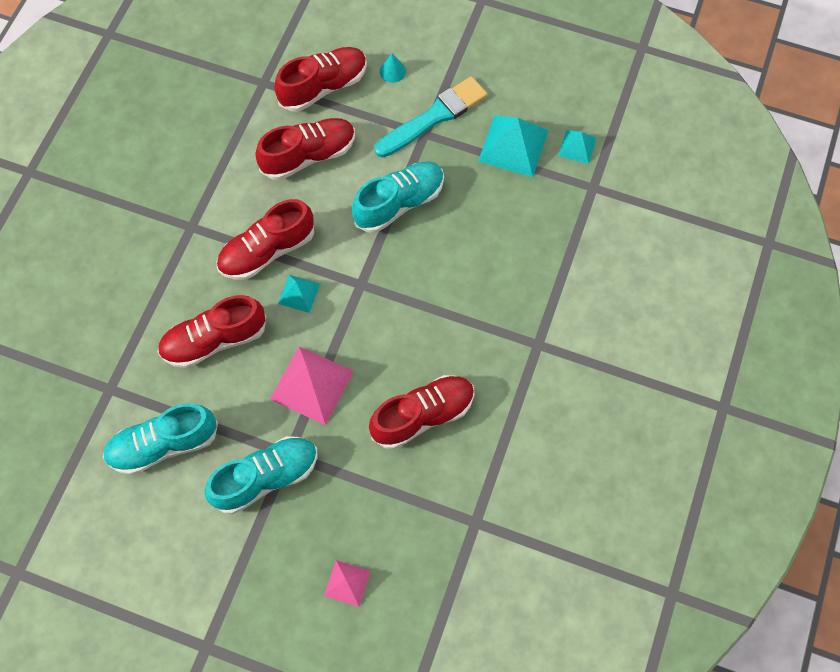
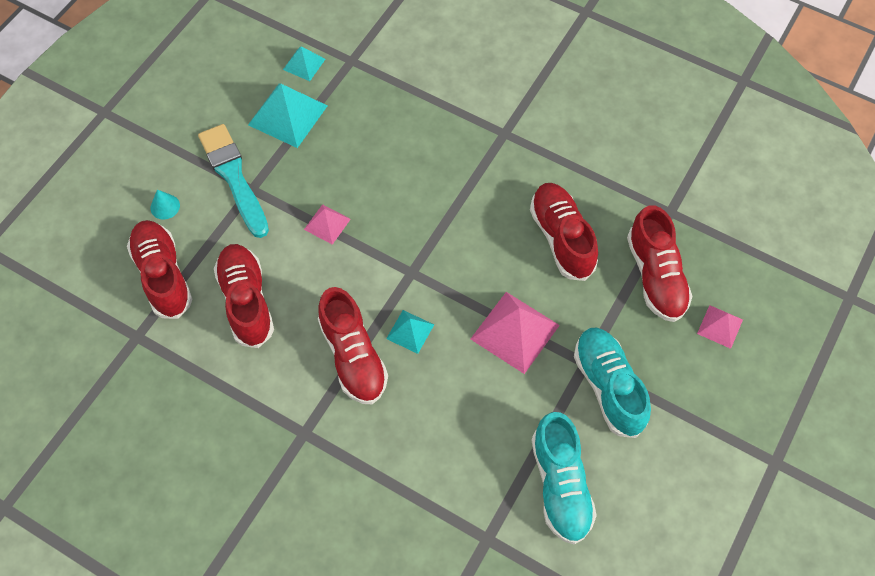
camera: 80 degrees left, 5 degrees down
(214, 340) = (448, 421): red shoe -> red shoe (655, 276)
(399, 203) = (327, 224): turquoise shoe -> pink pyramid

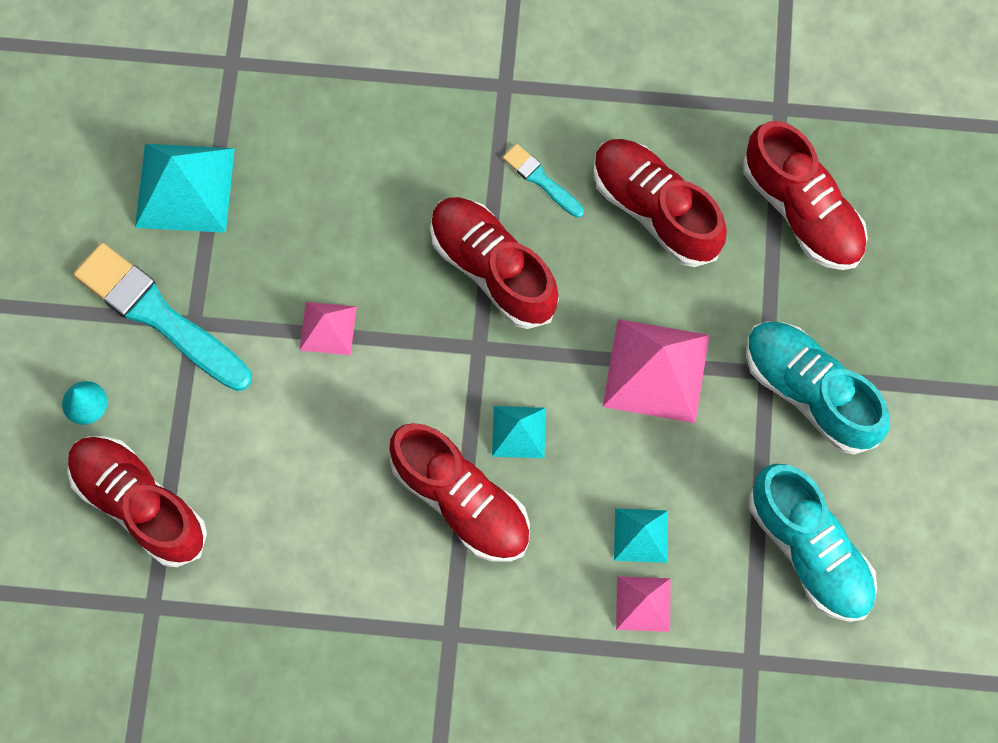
camera: 25 degrees left, 10 degrees up
(246, 301) = (276, 489): red shoe -> red shoe (493, 269)
(304, 64) = (166, 97): turquoise pyramid -> turquoise pyramid (641, 535)
(499, 193) = (541, 180): none -> turquoise brush
(720, 326) = (913, 245): pink pyramid -> pink pyramid (643, 604)

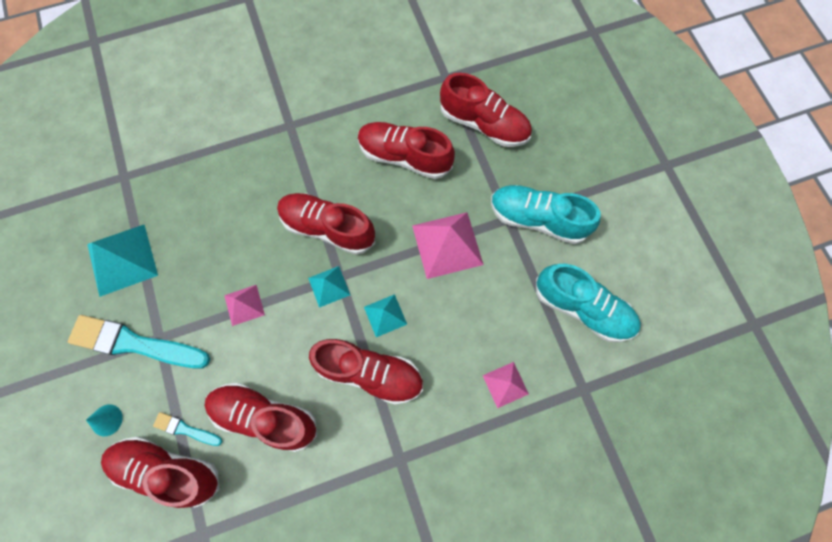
camera: 25 degrees left, 0 degrees up
(293, 494) = (265, 417): none -> red shoe
(541, 180) = (333, 167): turquoise brush -> turquoise brush (185, 429)
(641, 535) = (484, 344): turquoise pyramid -> turquoise pyramid (329, 286)

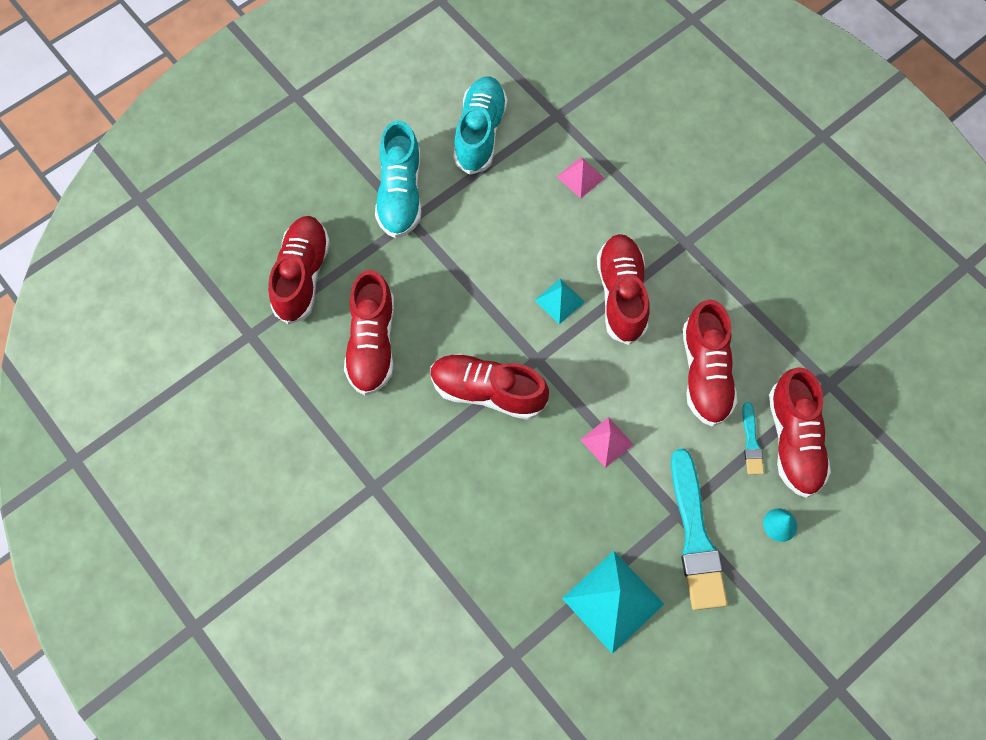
camera: 110 degrees left, 5 degrees down
(328, 228) = (488, 392): red shoe -> red shoe turned 105 degrees clockwise
(329, 286) = (551, 365): turquoise pyramid -> none
(447, 244) = (461, 268): pink pyramid -> none

